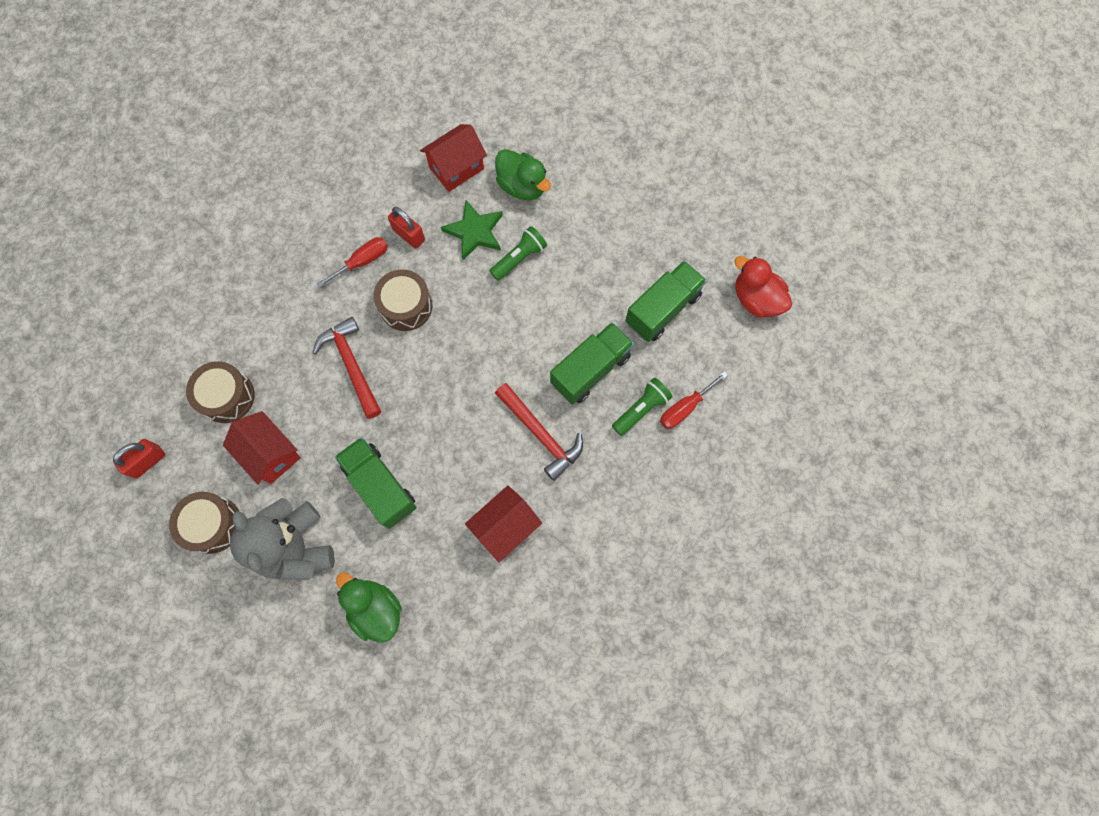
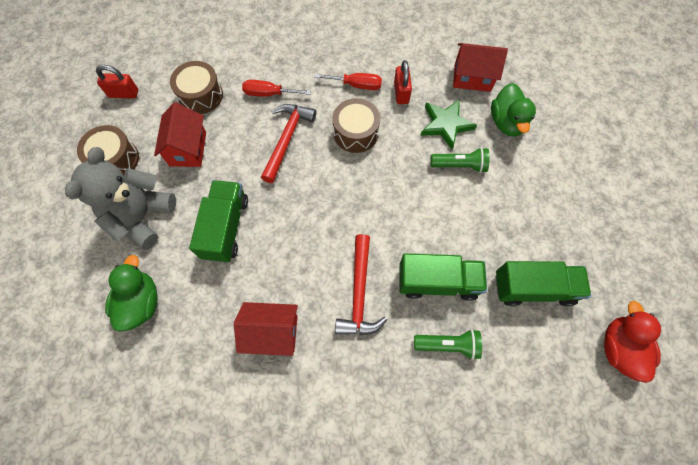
camera: 45 degrees right, 5 degrees down
(685, 408) = (483, 376): red screwdriver -> red screwdriver (269, 94)

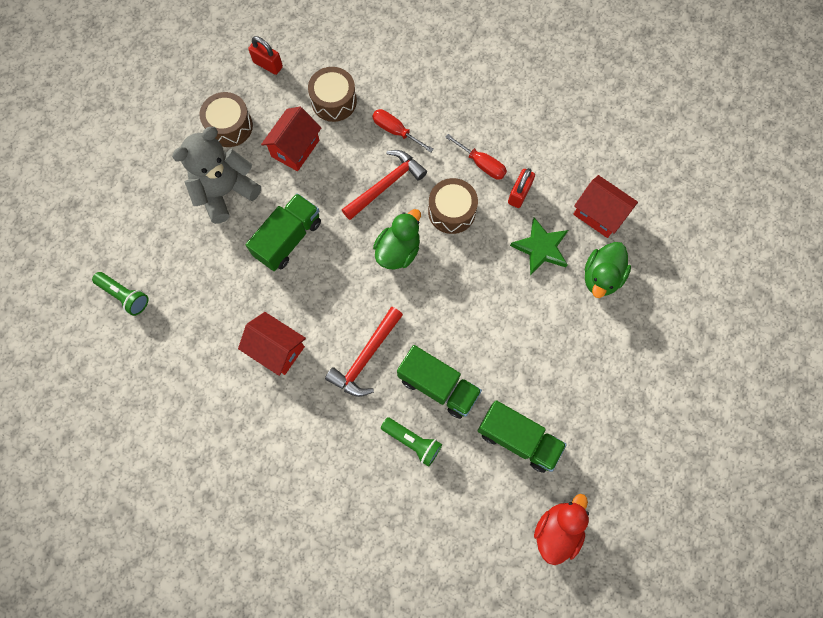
camera: 30 degrees right, 5 degrees up
(141, 302) = (188, 266): green duck -> green duck (398, 251)
(460, 165) = (527, 294): green flashlight -> green flashlight (125, 296)

